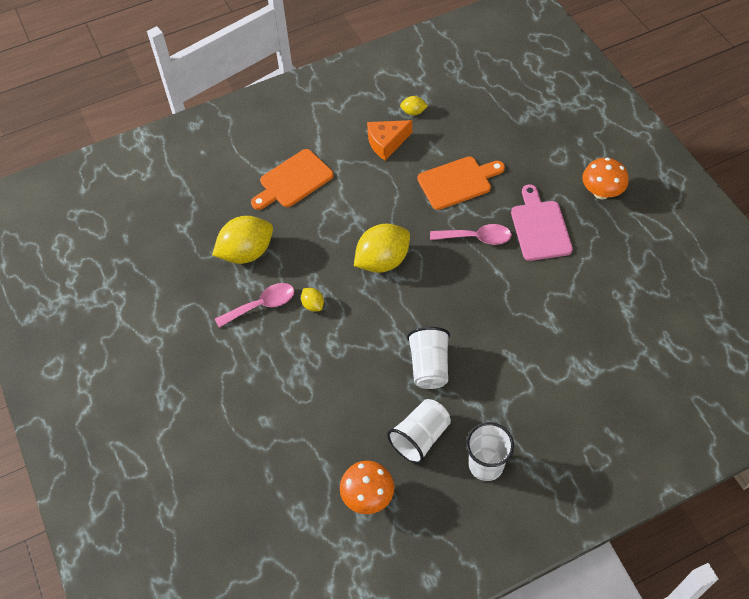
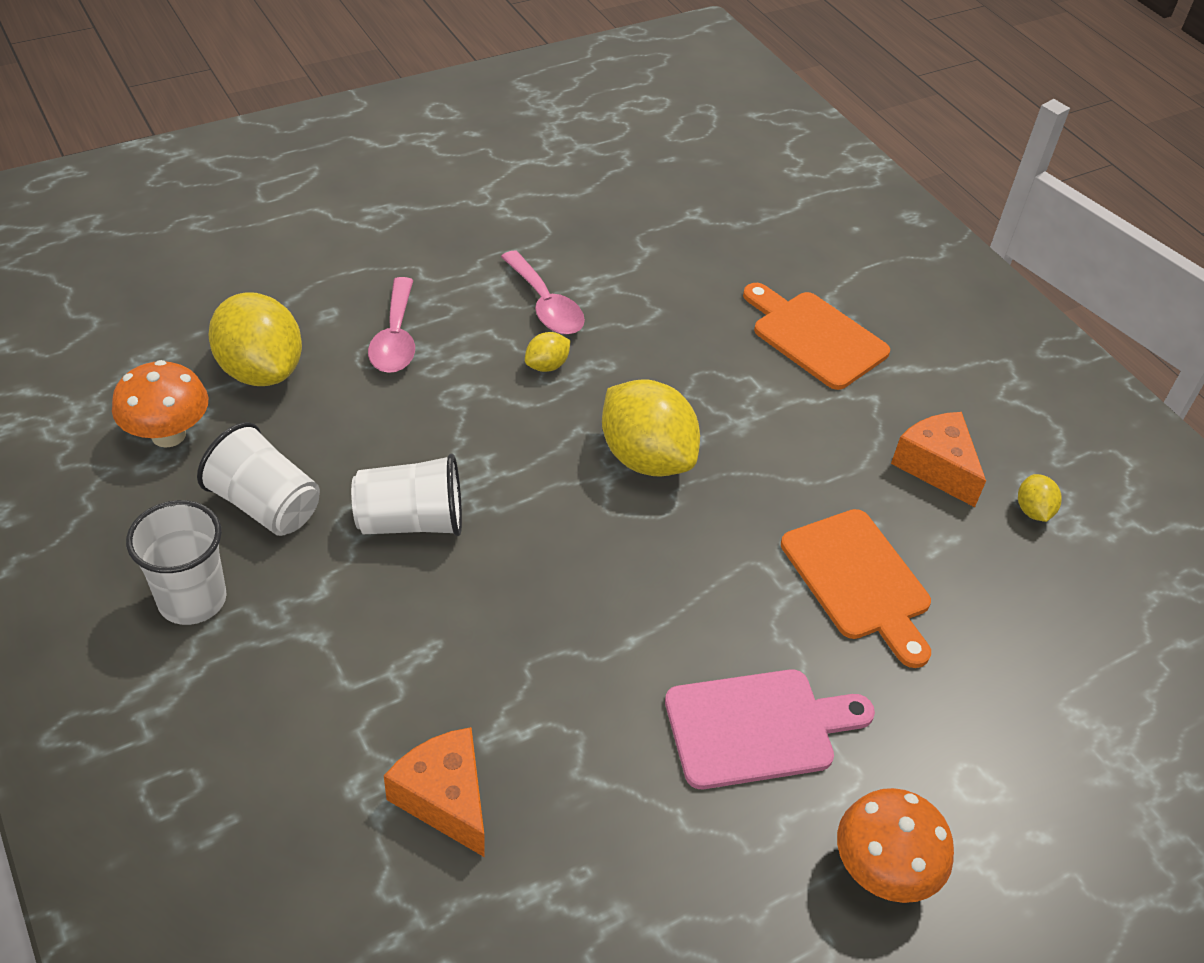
camera: 80 degrees right, 10 degrees down
(246, 252) = (651, 285): yellow lemon -> yellow lemon (261, 370)
(476, 238) = (716, 607): pink spoon -> pink spoon (395, 338)
(587, 344) = (445, 798): none -> orange cheese

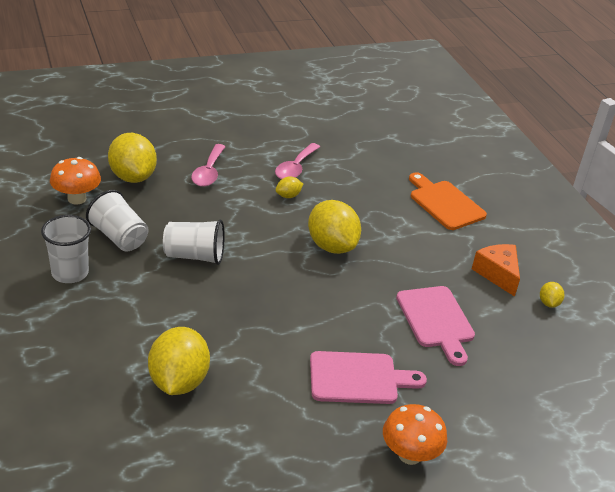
camera: 10 degrees right, 10 degrees down
(445, 798) = (178, 381): orange cheese -> yellow lemon
(545, 305) = (295, 168): pink spoon -> pink spoon turned 45 degrees clockwise
(859, 580) = (436, 320): orange cutting board -> pink cutting board

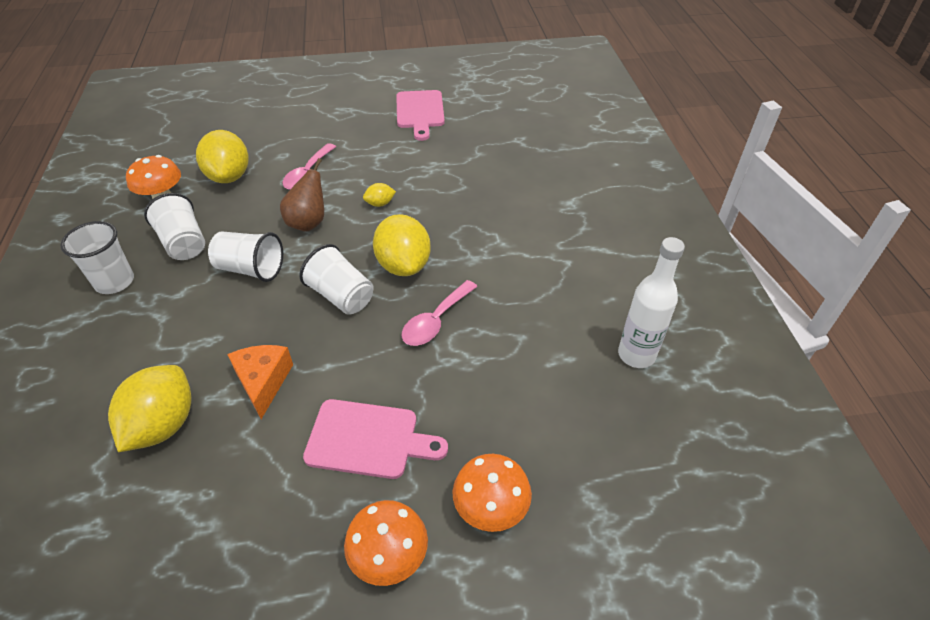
camera: 15 degrees right, 10 degrees up
(229, 214) = (308, 223): none -> brown pear
(287, 273) = (341, 296): none -> white cup
(295, 168) = (400, 172): pink spoon -> pink spoon (435, 321)
(436, 320) = (490, 368): pink cutting board -> pink cutting board (420, 112)
(444, 203) = (551, 219): orange cutting board -> none
(474, 417) = (490, 509): none -> orange mushroom
(497, 274) = (584, 312): orange cheese -> orange cheese (263, 382)
(548, 303) = (636, 355): yellow lemon -> white bottle

